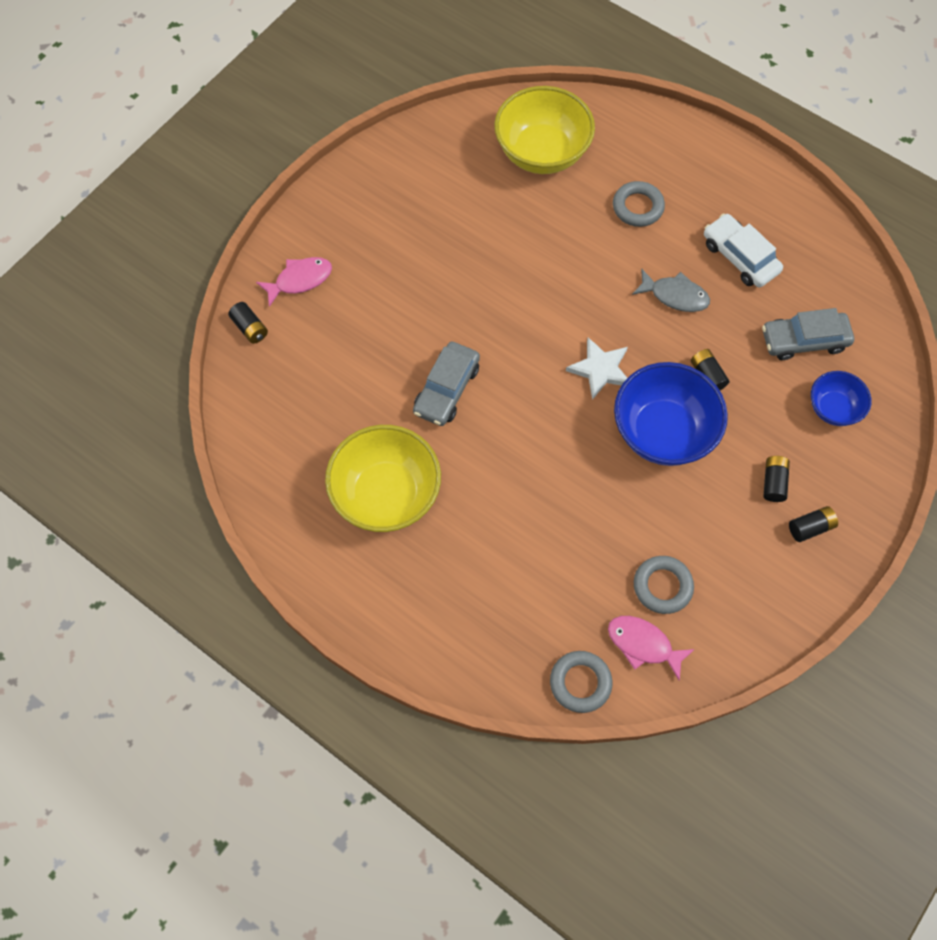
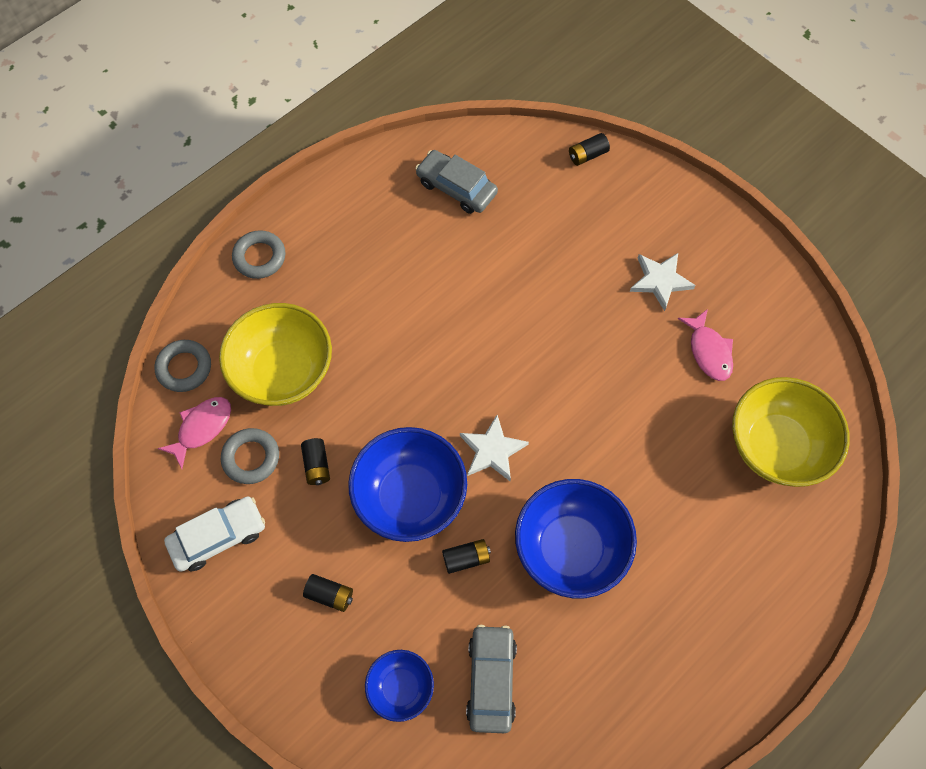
camera: 100 degrees right, 0 degrees up
(300, 280) = (635, 199): pink fish -> pink fish (708, 351)
(386, 494) = (398, 242): yellow bowl -> yellow bowl (283, 371)
(392, 250) = (660, 281): none -> white star
(446, 389) = (495, 306): grey car -> grey car (456, 188)
(637, 207) = (692, 535): grey ring -> grey ring (259, 257)
(675, 295) = (570, 548): grey fish -> blue bowl
(740, 257) = (612, 636): white car -> white car (218, 537)
(810, 527) = (272, 619): black battery -> black battery (317, 465)

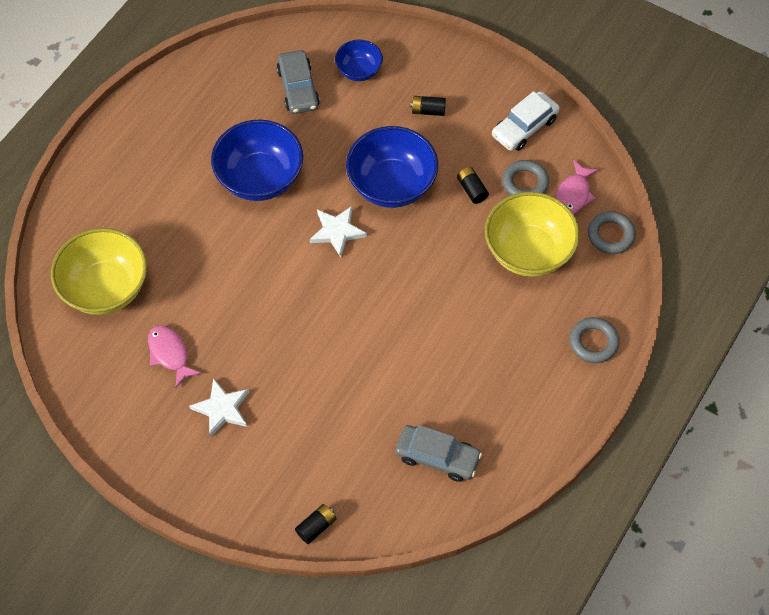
camera: 165 degrees right, 5 degrees down
(466, 558) = (336, 155): black battery -> none

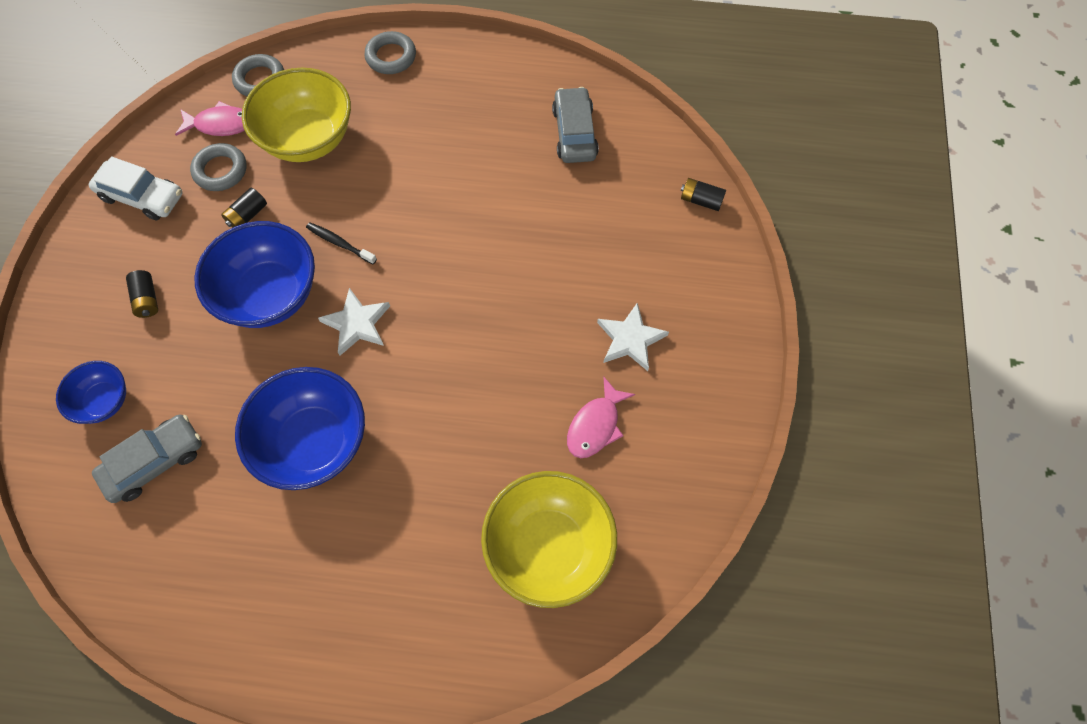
camera: 115 degrees left, 5 degrees up
(414, 242) = (340, 243): none -> black toothbrush

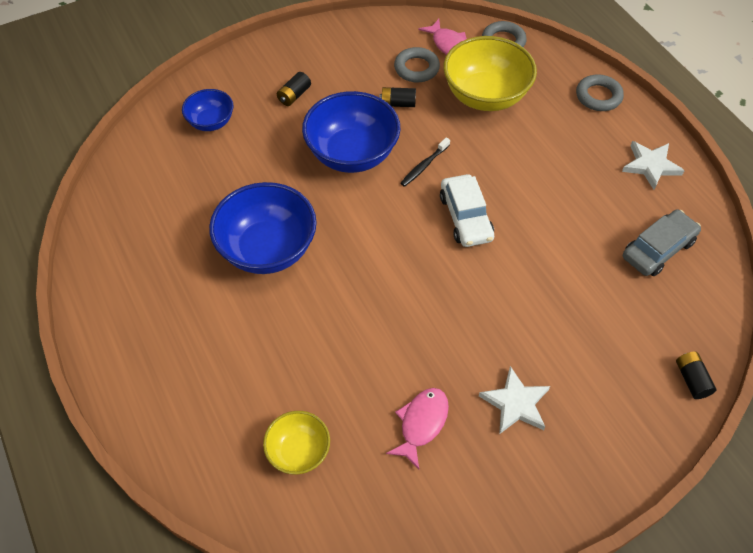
camera: 55 degrees right, 10 degrees down
(142, 196) = (361, 44): white car -> white car (465, 217)
(154, 462) = (190, 174): grey car -> none
(340, 243) = (424, 166): black toothbrush -> black toothbrush turned 135 degrees counterclockwise
(357, 324) = (373, 216): white star -> white star (651, 166)
(549, 547) = (299, 451): yellow bowl -> yellow bowl, size x0.55
(595, 425) = (421, 424): pink fish -> pink fish turned 120 degrees clockwise

